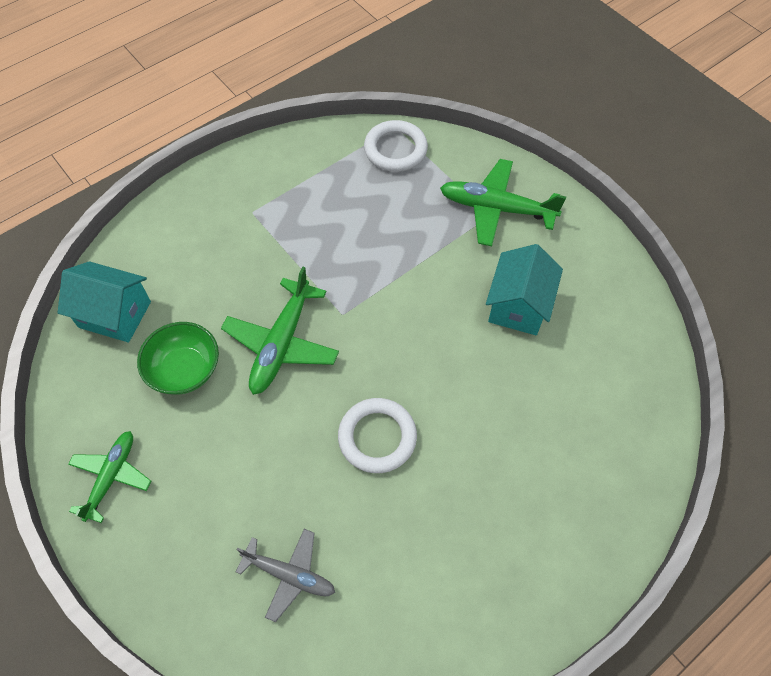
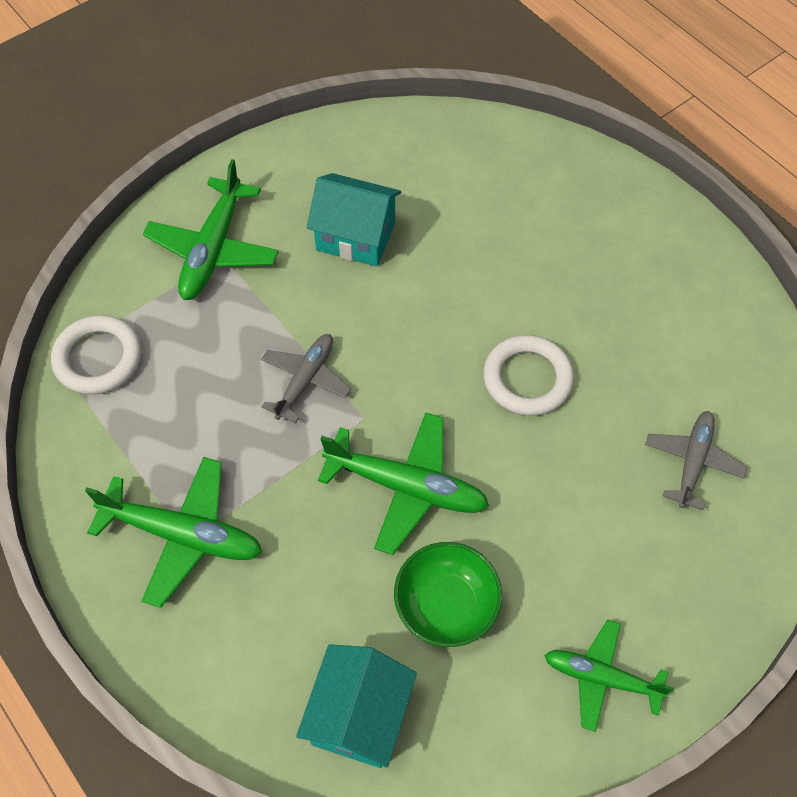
camera: 90 degrees left, 0 degrees up
(256, 208) = (182, 534): none -> green plane
(376, 274) = (305, 380): none -> grey plane

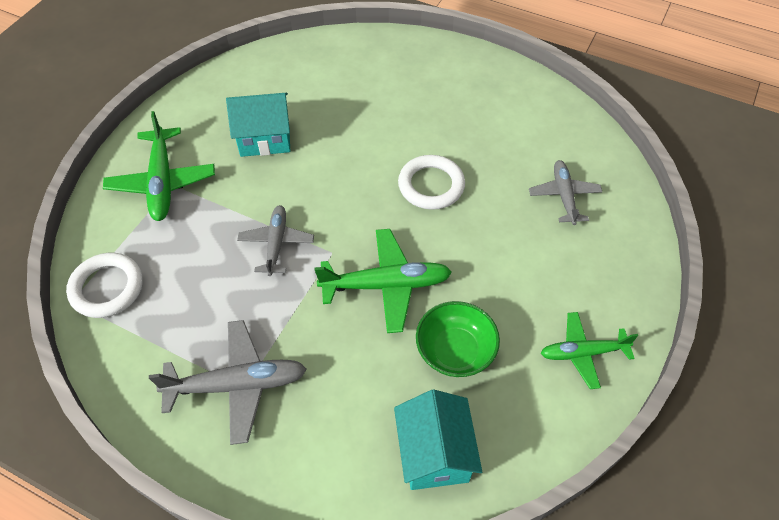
camera: 25 degrees left, 5 degrees down
(182, 534) = (236, 385): green plane -> grey plane

